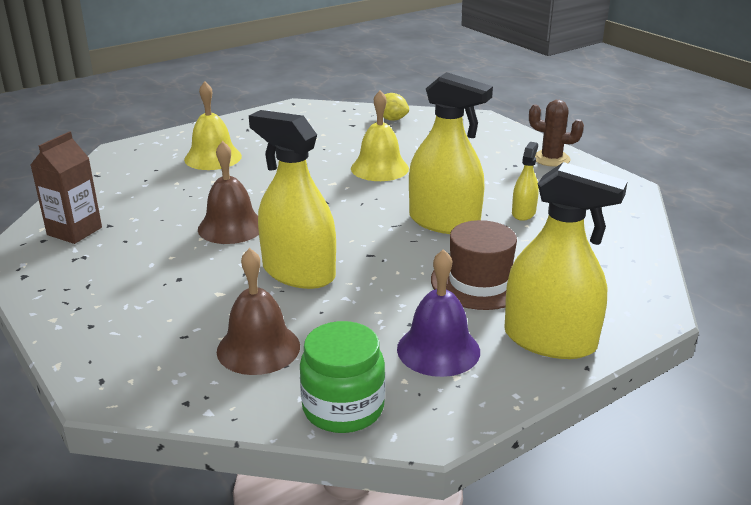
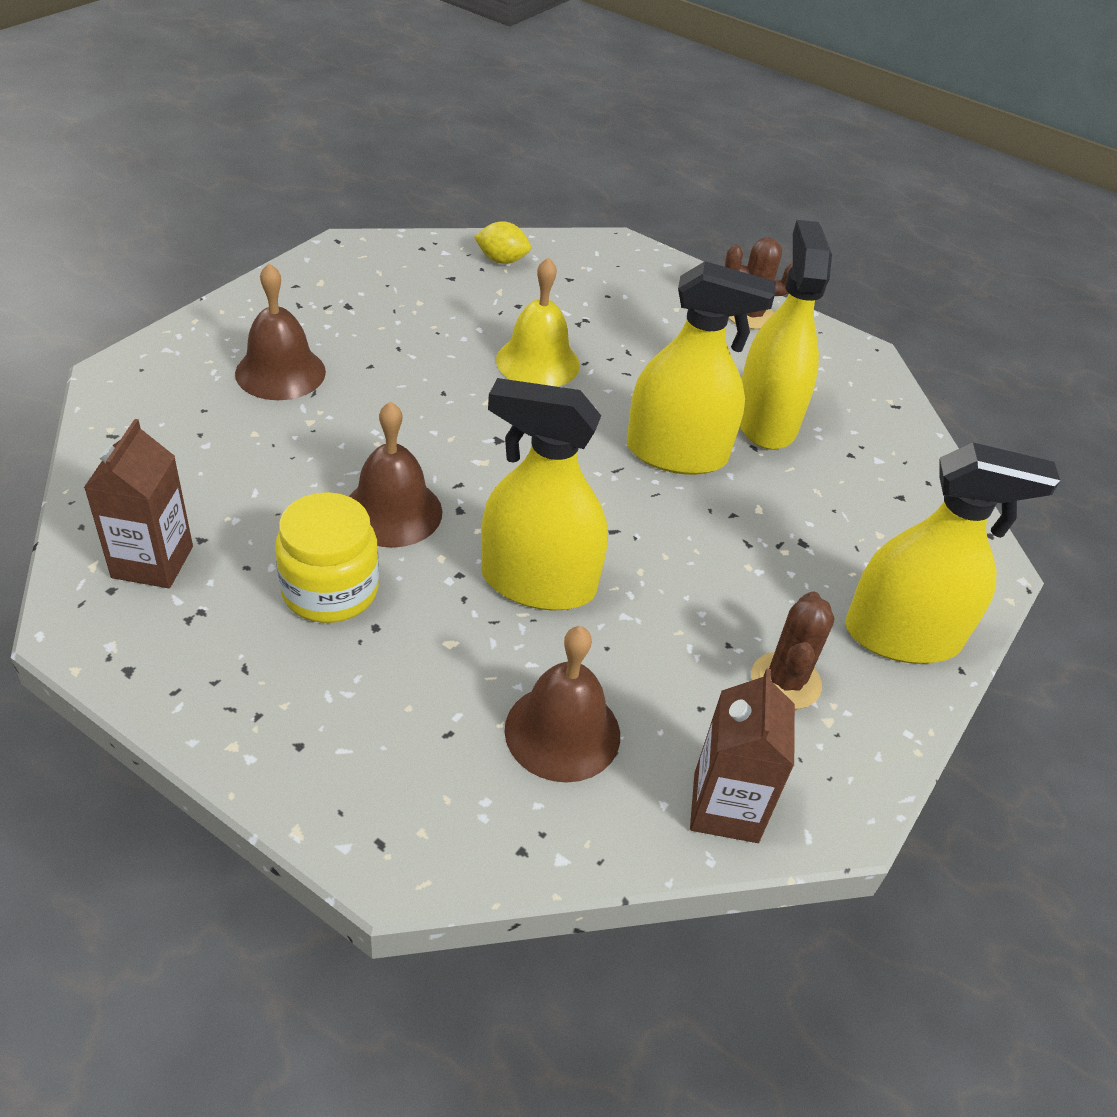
camera: 25 degrees left, 15 degrees up
(165, 258) = (330, 590): none -> yellow jar
(213, 157) = (280, 372): yellow bell -> brown bell
(343, 408) = (725, 807): green jar -> brown carton
(438, 350) = (785, 681): purple bell -> brown cactus
(479, 282) = (775, 554): brown hat -> none
(523, 213) = (765, 421): yellow spray bottle -> yellow spray bottle, size x2.05

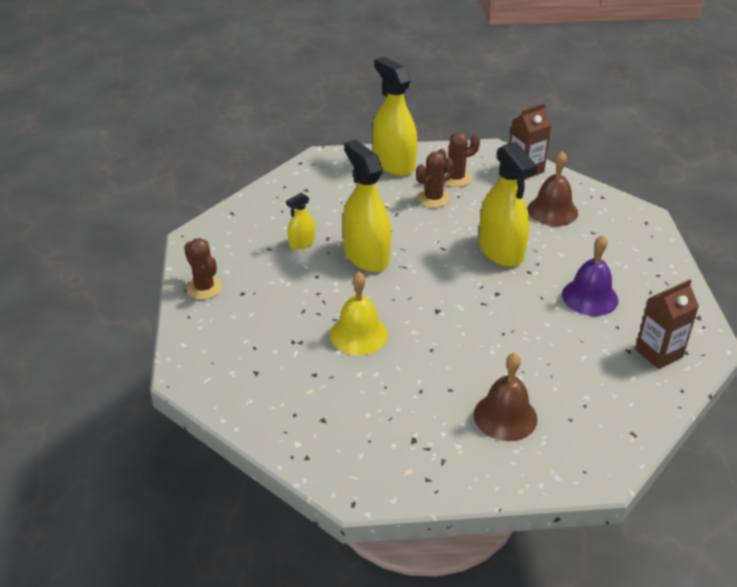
camera: 125 degrees left, 5 degrees down
(330, 590) = (590, 297): yellow jar -> purple bell
(392, 511) = (528, 310): brown bell -> none
(502, 260) = (273, 412): yellow lemon -> none
(750, 610) = (433, 198): none -> brown cactus
(765, 421) = (301, 243): yellow spray bottle -> yellow spray bottle, size x0.49

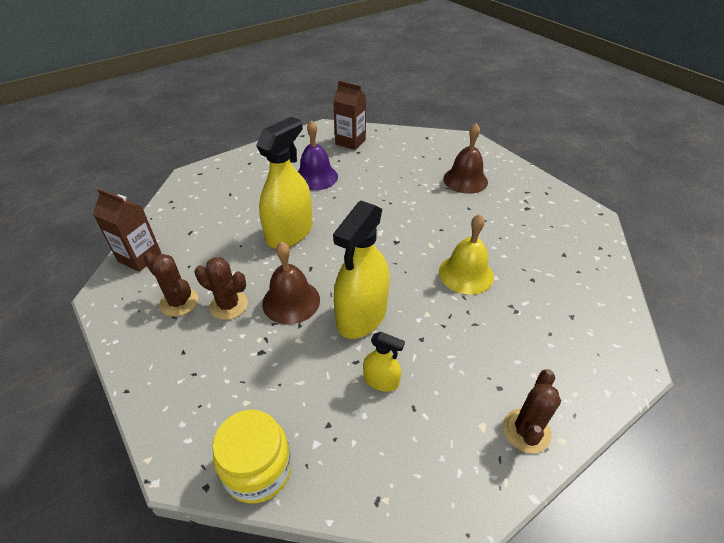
camera: 120 degrees left, 5 degrees up
(292, 180) = (258, 469): none -> yellow jar
(393, 163) = (167, 370): yellow spray bottle -> none
(552, 211) = (209, 221): brown bell -> brown bell (291, 301)

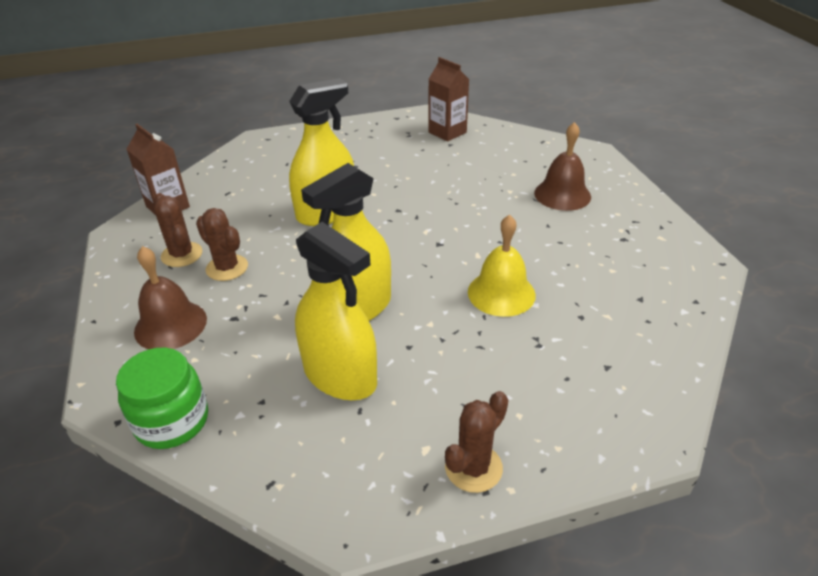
camera: 20 degrees right, 5 degrees down
(258, 469) = (172, 421): yellow jar -> green jar
(291, 301) = (290, 278): brown bell -> brown bell (170, 325)
(316, 177) = (387, 162): purple bell -> none
(381, 381) = (340, 375): yellow spray bottle -> yellow spray bottle, size x2.05

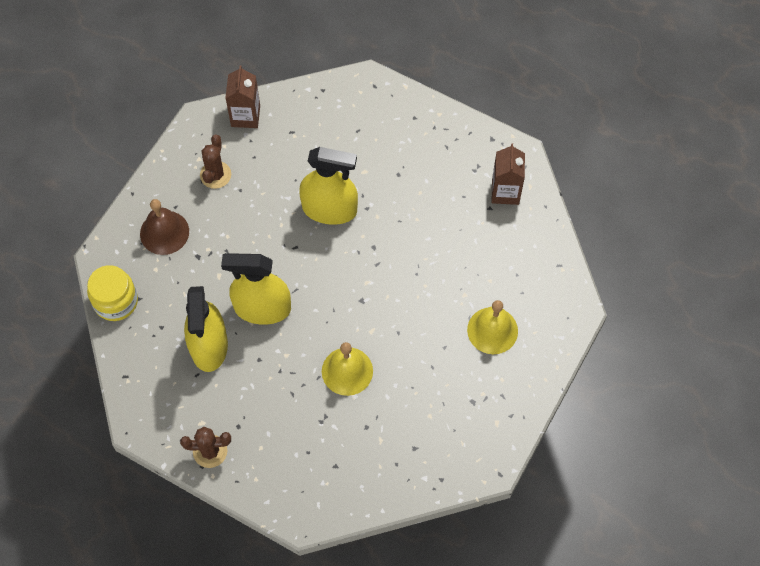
camera: 45 degrees right, 25 degrees up
(172, 421) = (116, 301): green jar -> yellow jar
(227, 268) = (228, 210): brown cactus -> none
(562, 194) = (492, 330): brown bell -> yellow bell

